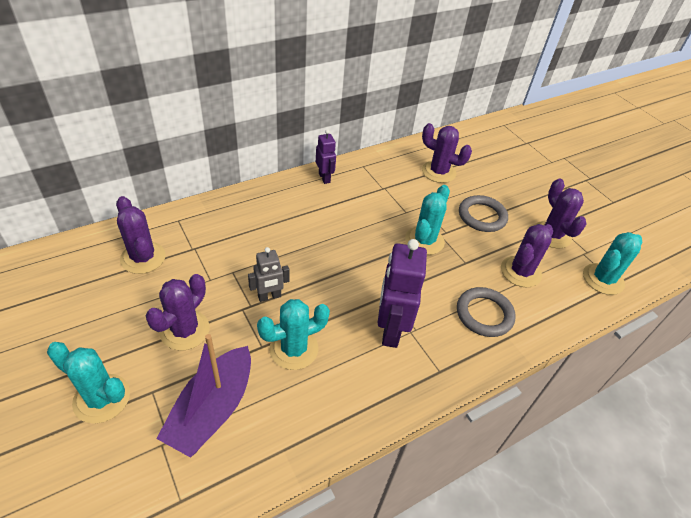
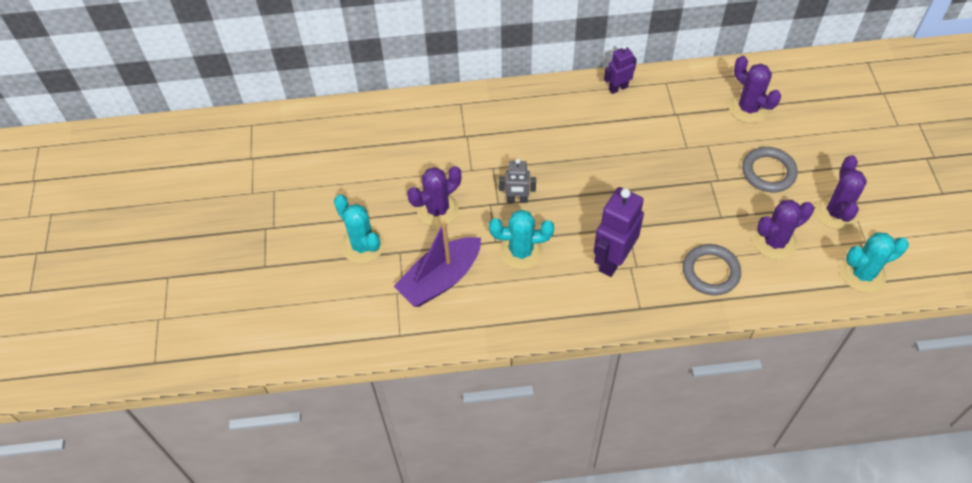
camera: 30 degrees right, 10 degrees up
(143, 258) = (421, 134): purple cactus -> none
(324, 178) = (618, 88): purple robot -> purple robot turned 120 degrees counterclockwise
(424, 240) = (690, 183): turquoise cactus -> none

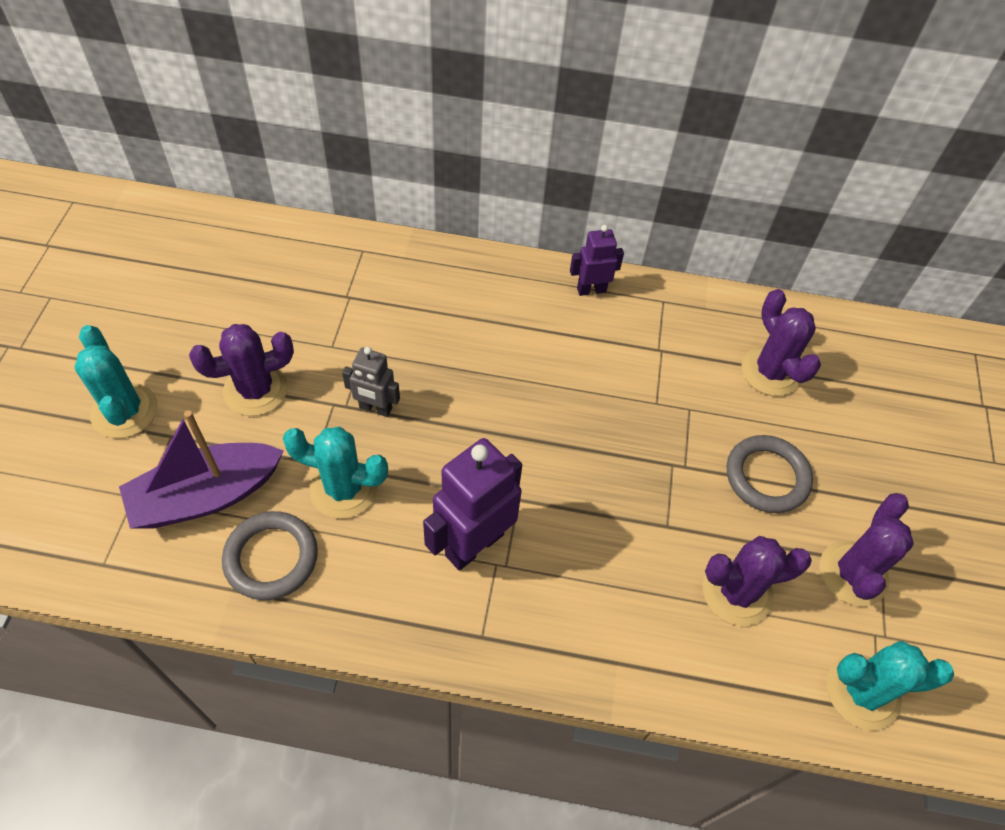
camera: 10 degrees right, 0 degrees up
(710, 272) = (617, 611): grey ring -> grey ring (271, 558)

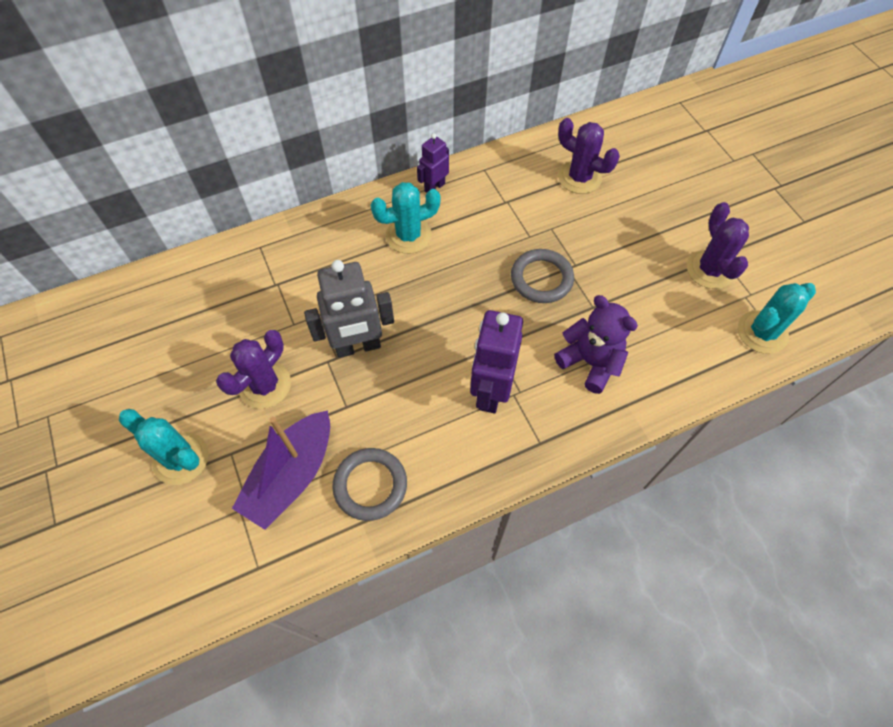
camera: 30 degrees left, 5 degrees up
(344, 488) = (380, 411): turquoise cactus -> turquoise cactus (408, 235)
(375, 408) = (358, 347): grey robot -> grey robot, size x1.77
(613, 586) = (590, 362): none -> purple teddy bear
(737, 592) = (659, 320): purple cactus -> none
(767, 477) = (624, 242): grey ring -> grey ring (541, 278)

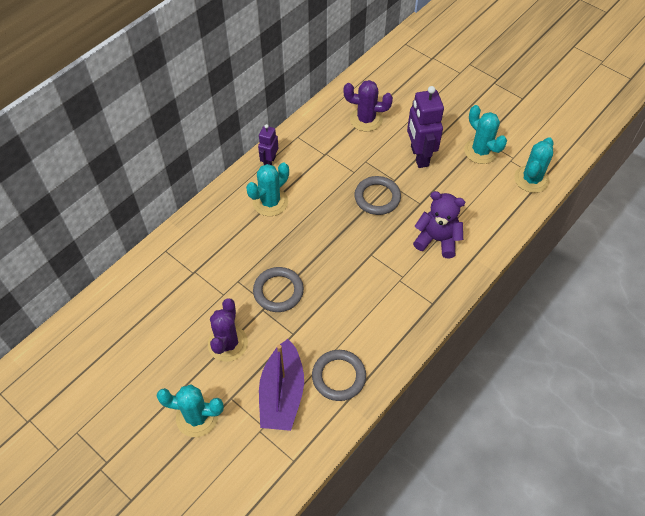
camera: 25 degrees left, 5 degrees down
(358, 347) = (278, 291): grey robot -> grey ring
(490, 391) = (384, 284): purple robot -> purple robot (419, 156)
(710, 270) = (480, 151): purple cactus -> turquoise cactus

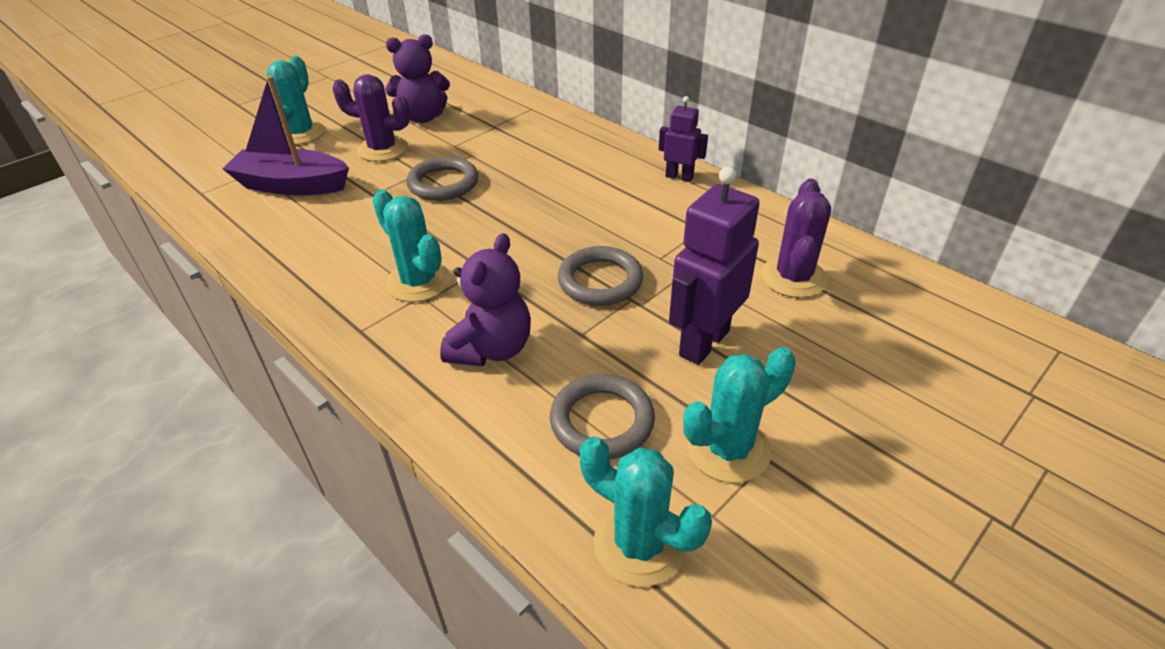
camera: 95 degrees right, 15 degrees down
(174, 326) = (423, 117): none -> purple teddy bear
(270, 202) = (600, 177): turquoise cactus -> turquoise cactus (418, 282)
(339, 376) = (288, 228): grey ring -> grey ring (602, 421)
(419, 156) = (703, 343): purple robot -> purple robot turned 45 degrees counterclockwise

